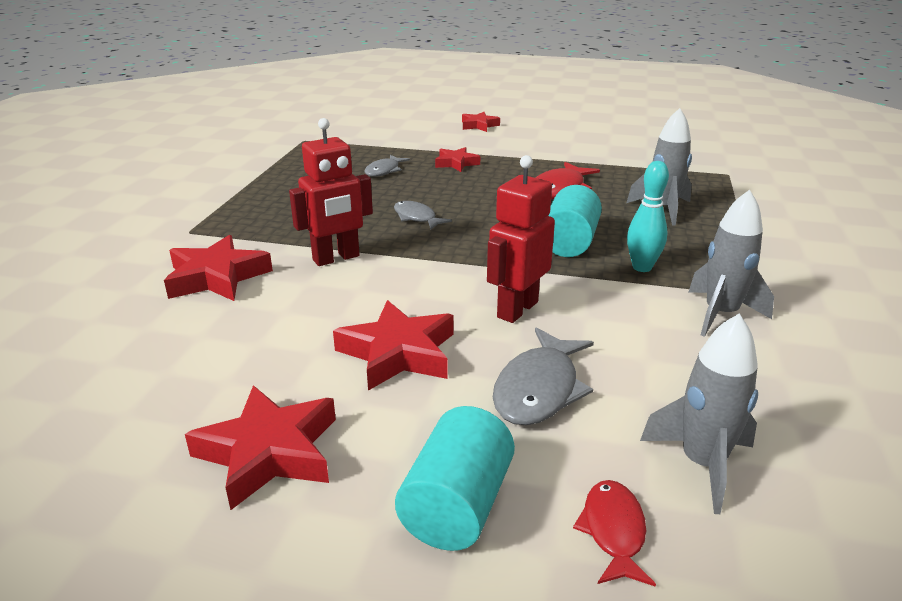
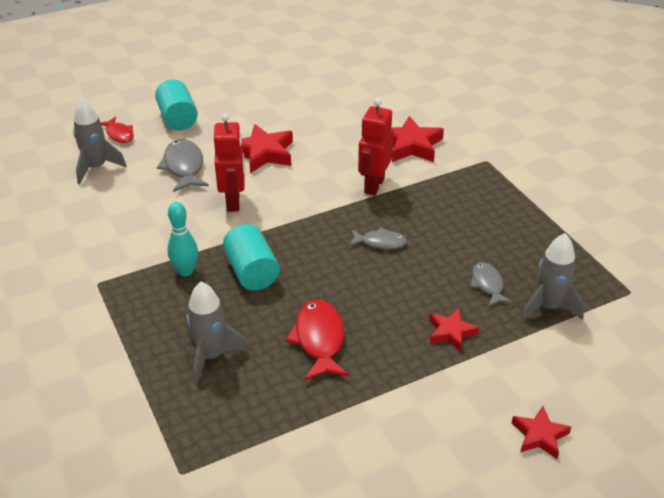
camera: 140 degrees right, 10 degrees up
(269, 452) = (260, 103): red star -> none
(720, 314) = (116, 253): grey rocket -> grey rocket (548, 307)

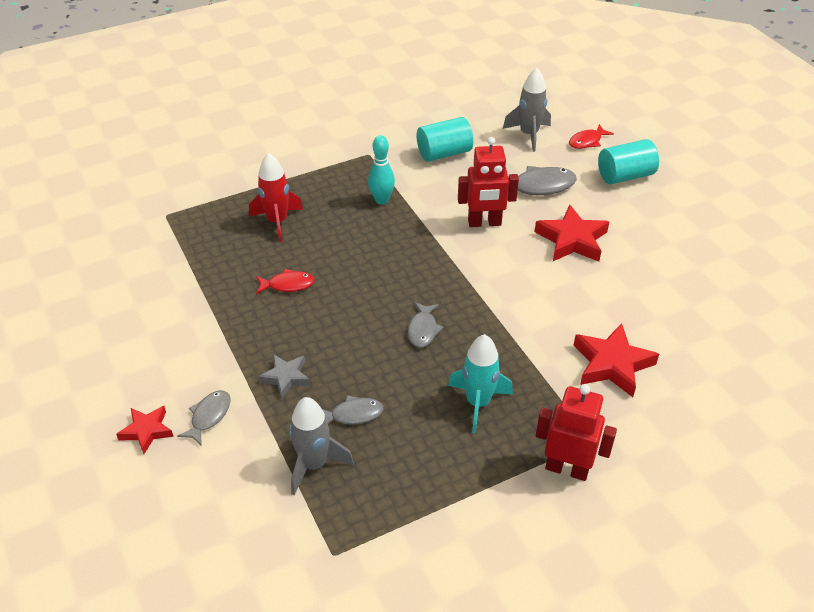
camera: 90 degrees right, 5 degrees up
(211, 356) = (277, 222): grey rocket -> red rocket
(251, 272) = (379, 240): turquoise cylinder -> turquoise cylinder (444, 153)
(319, 340) = (288, 285): red fish -> red fish, size x0.63
(374, 185) = (524, 327): red robot -> red robot (567, 469)
(451, 332) = (286, 377): red star -> grey star
(461, 213) = (478, 403): none -> turquoise rocket
(510, 386) = (209, 416): none -> grey fish

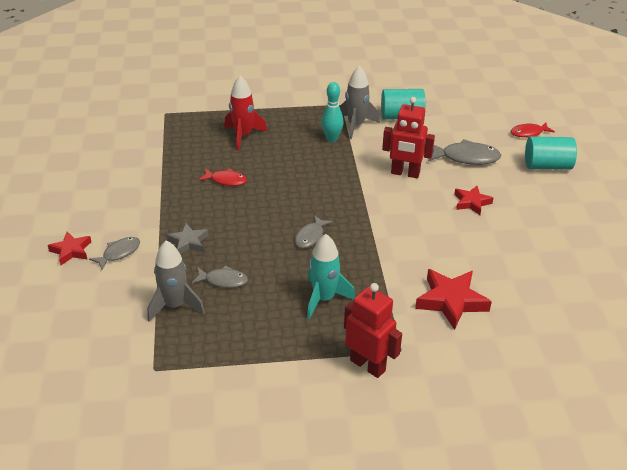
camera: 20 degrees right, 5 degrees down
(529, 134) = (481, 118): grey rocket -> grey rocket (356, 125)
(572, 240) = (471, 202): red star -> red star, size x0.61

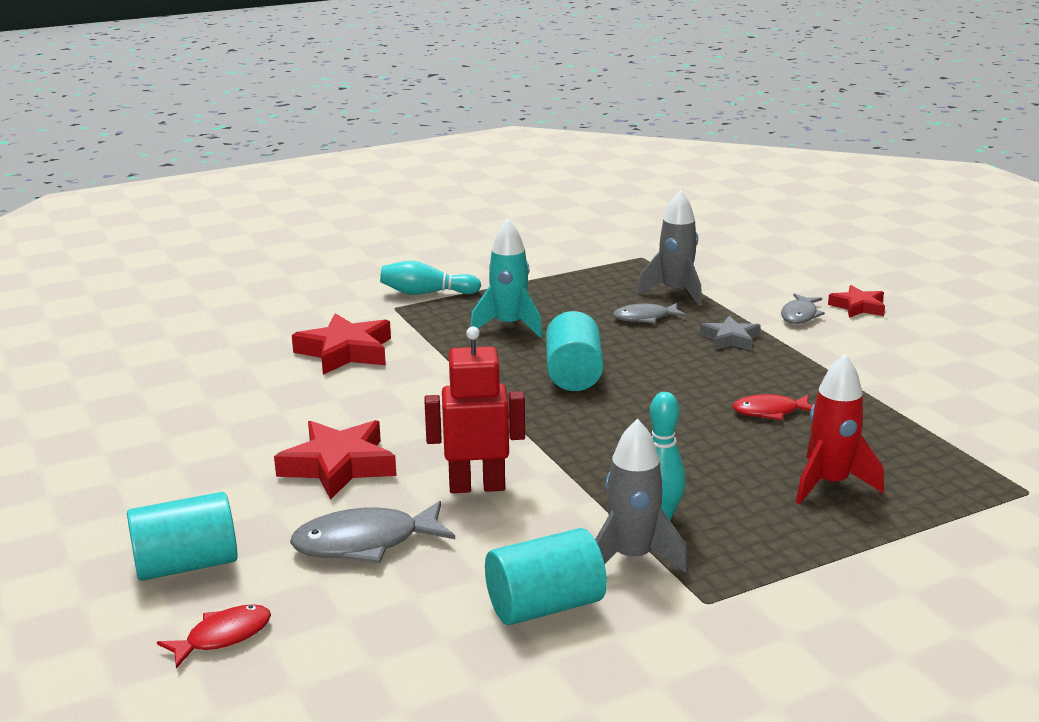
camera: 160 degrees right, 15 degrees down
(310, 236) = (573, 374): grey fish -> turquoise cylinder
(368, 365) = (426, 293): red robot -> turquoise bowling pin
(471, 202) = (339, 466): red star -> red star, size x1.65

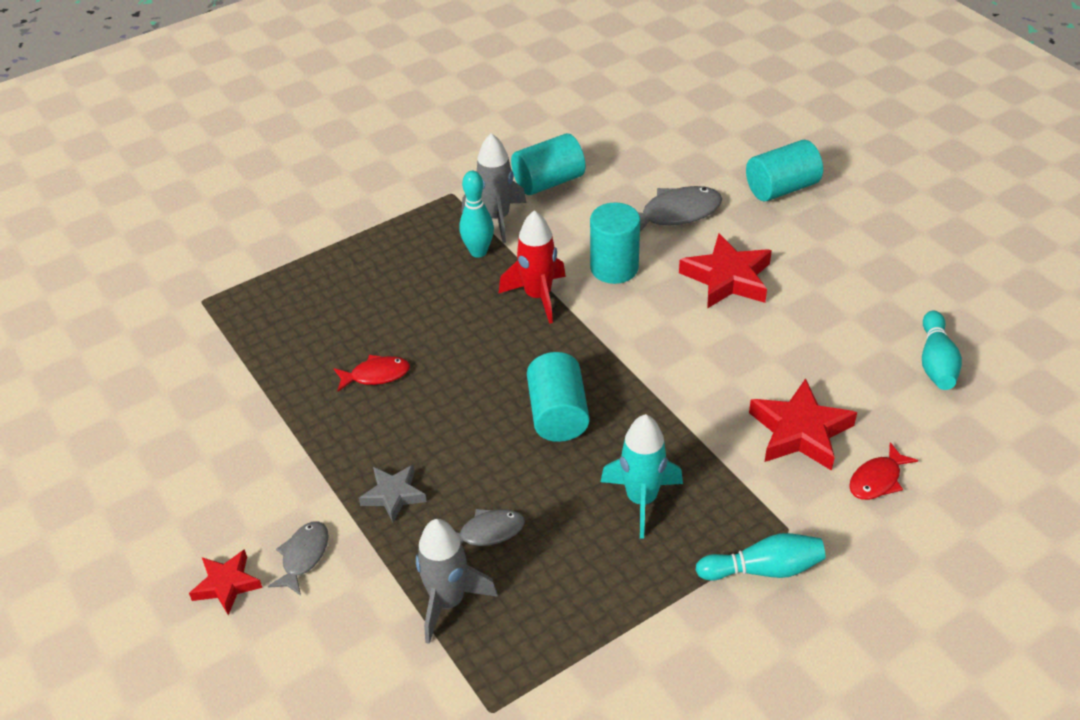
camera: 175 degrees right, 20 degrees up
(172, 385) = (936, 362): none -> turquoise bowling pin
(223, 637) = (727, 148): red fish -> red fish (877, 480)
(477, 486) = (614, 268): red robot -> turquoise cylinder
(829, 484) = (348, 294): red rocket -> red rocket (538, 296)

